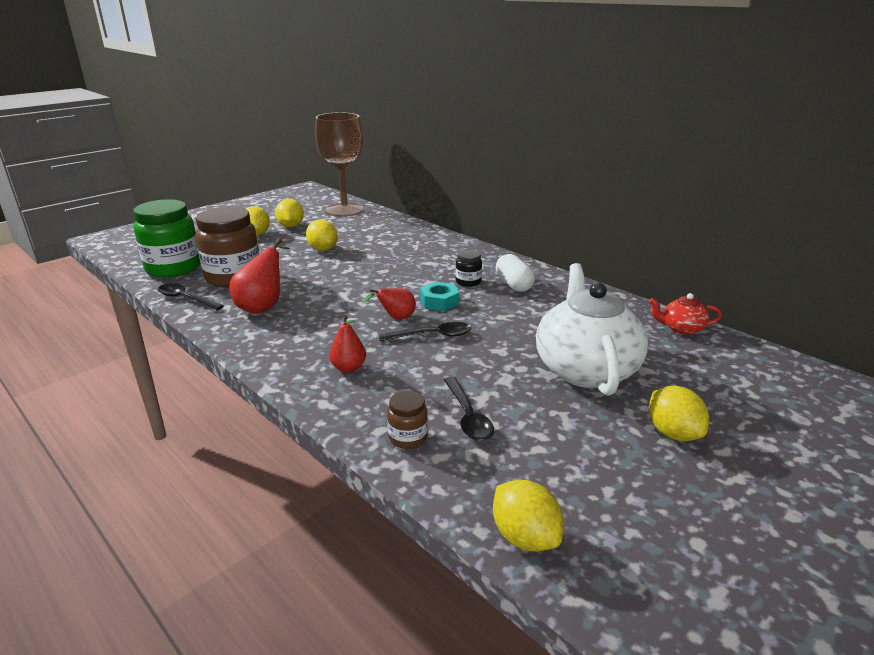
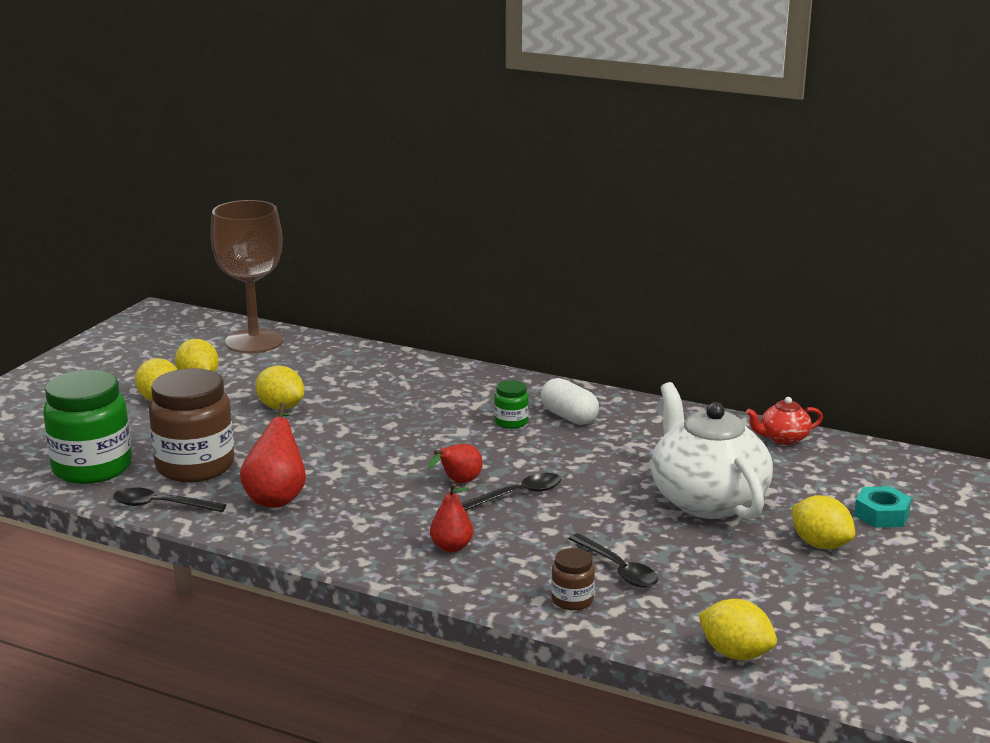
camera: 20 degrees left, 5 degrees down
(439, 302) = (495, 453): turquoise nut -> turquoise nut (881, 514)
(468, 282) = (511, 422): black jar -> green jar

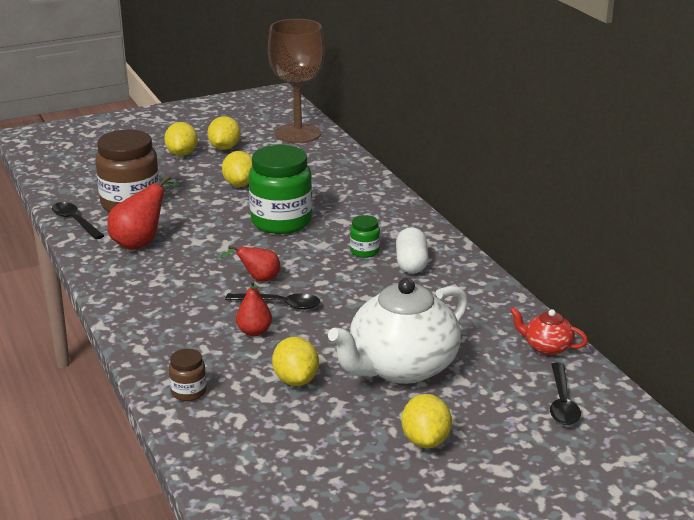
camera: 40 degrees right, 5 degrees up
(92, 468) = (79, 183): green jar -> green jar (281, 222)
(451, 547) = (180, 321): red pear -> red pear (254, 332)
(618, 569) = (253, 386): black spoon -> black spoon (562, 402)
(707, 500) = (401, 367): white teapot -> white teapot turned 150 degrees counterclockwise
(735, 653) = (223, 484): yellow lemon -> yellow lemon (296, 380)
(881, 514) = (518, 442): turquoise nut -> none

